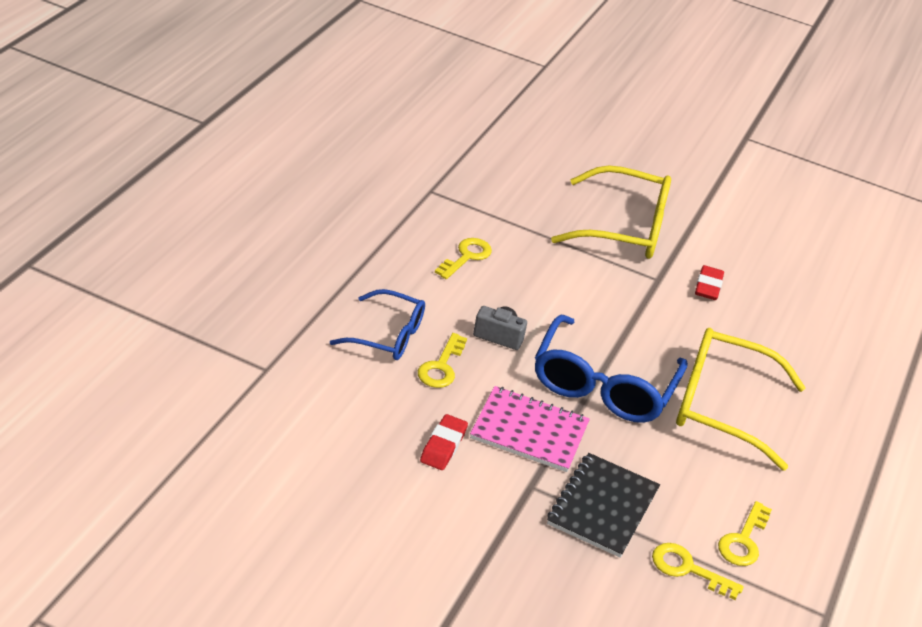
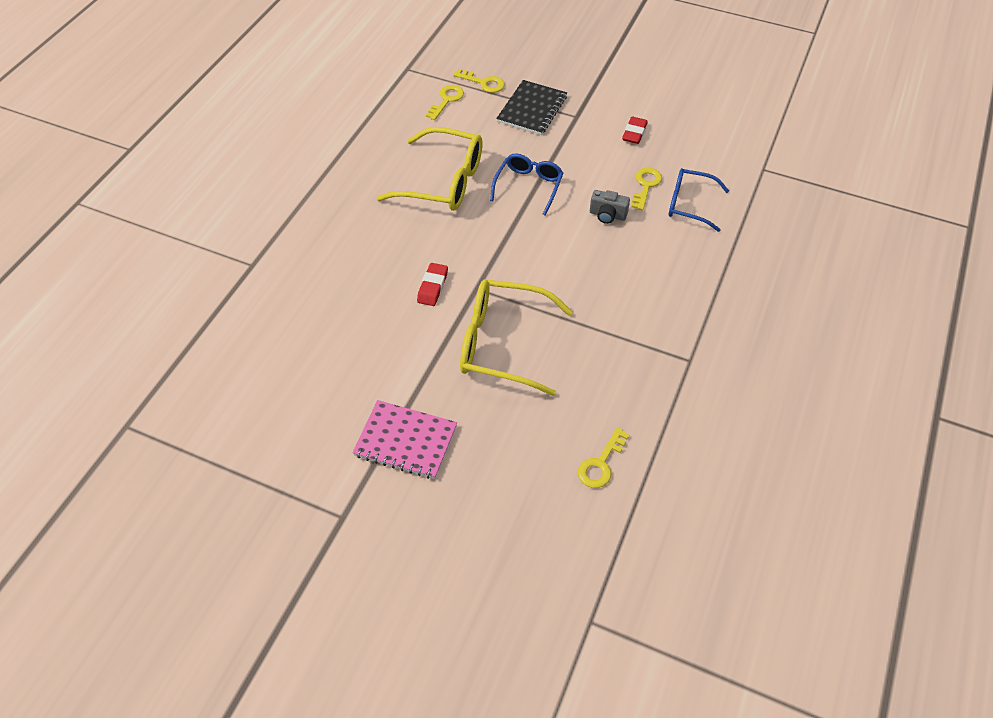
camera: 175 degrees left, 15 degrees up
(466, 257) = (643, 286): yellow key -> yellow key (601, 464)
(529, 431) = (580, 148): pink notebook -> pink notebook (405, 441)
(603, 385) = (528, 187): blue glasses -> blue glasses, size x0.63

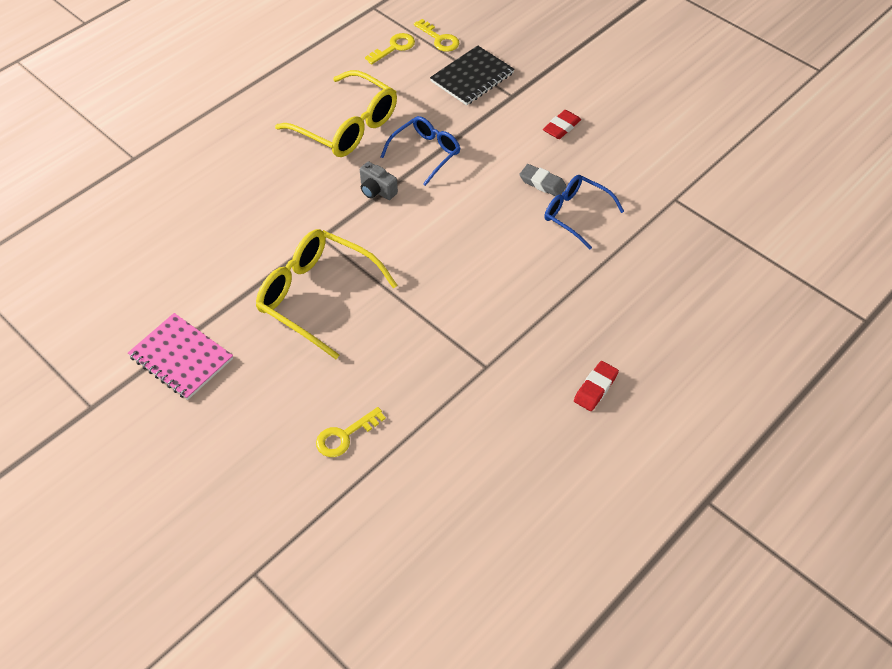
camera: 20 degrees right, 0 degrees up
(432, 287) = (282, 224): red eraser -> red eraser (595, 388)
(607, 215) = (487, 202): grey camera -> grey camera (377, 190)
(646, 186) = (542, 183): yellow key -> grey eraser

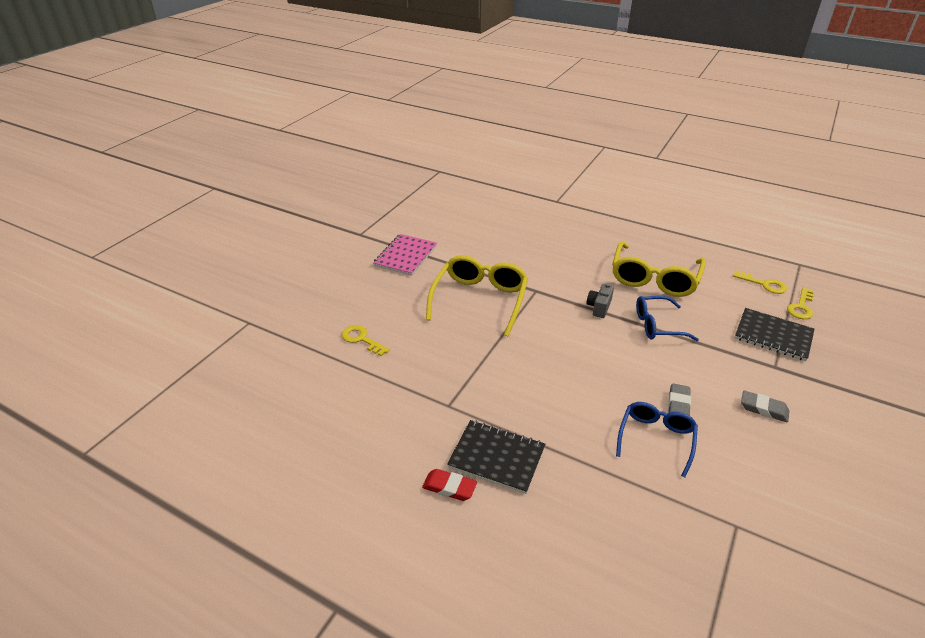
camera: 75 degrees right, 15 degrees down
(425, 153) = (658, 325): blue glasses -> blue glasses turned 150 degrees clockwise
(561, 127) = (763, 409): red eraser -> grey eraser
(568, 341) = (496, 457): none -> black notebook

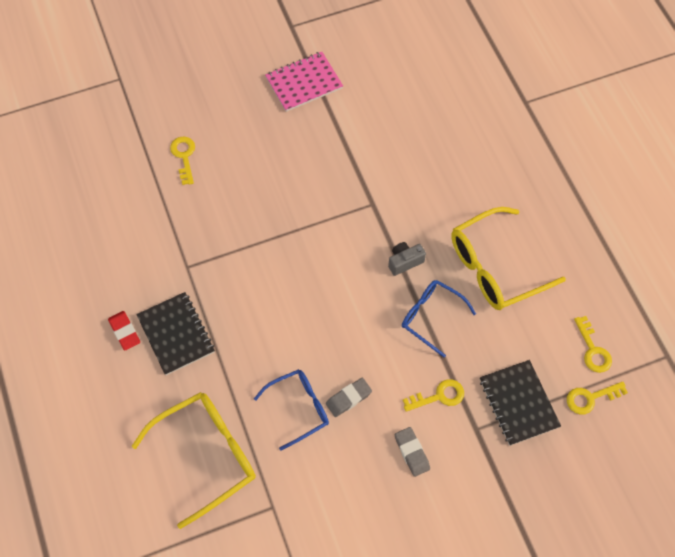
camera: 40 degrees right, 25 degrees up
(479, 300) = (313, 181): yellow glasses -> yellow glasses (206, 456)
(727, 364) = (439, 396): none -> yellow key

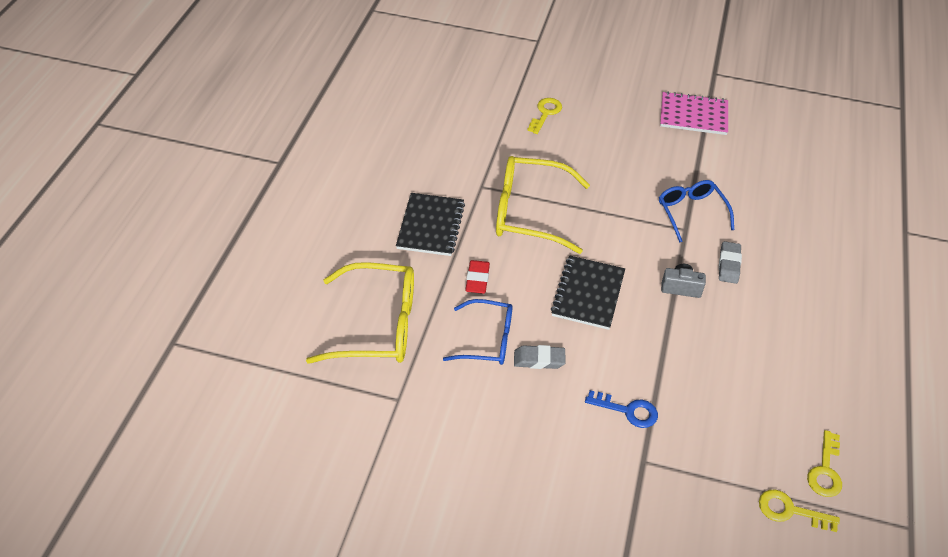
camera: 35 degrees right, 15 degrees down
(124, 332) = (391, 201): red eraser -> red eraser (477, 279)
(412, 452) = (563, 439): grey eraser -> grey eraser (729, 265)
(431, 317) = (672, 344): blue glasses -> blue glasses (691, 213)
(439, 396) = (628, 410): yellow key -> blue key
(496, 267) = (771, 342): yellow glasses -> yellow glasses (530, 213)
(518, 403) = (706, 466): black notebook -> black notebook (588, 294)

